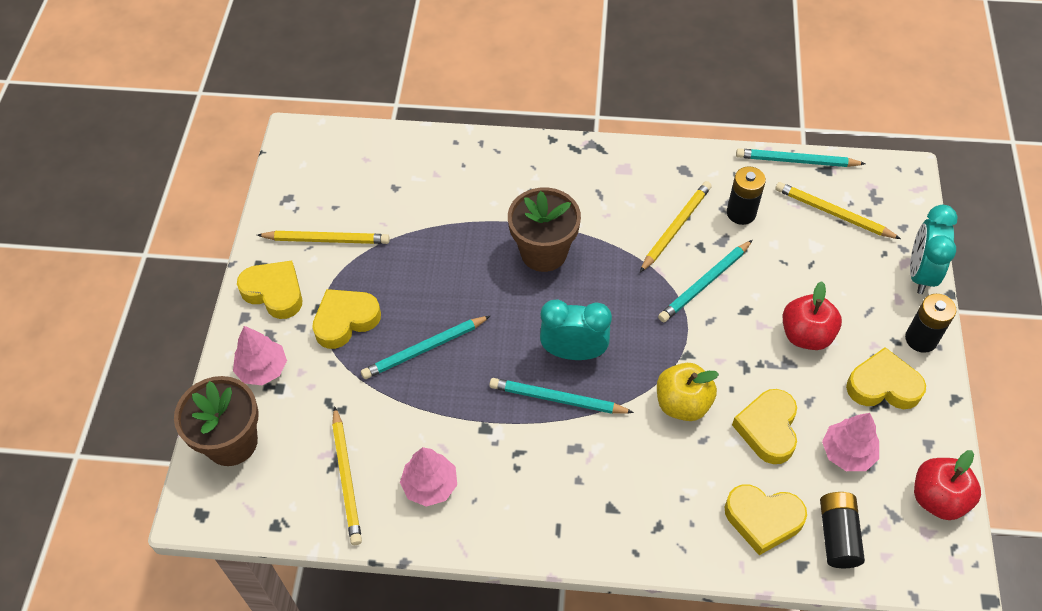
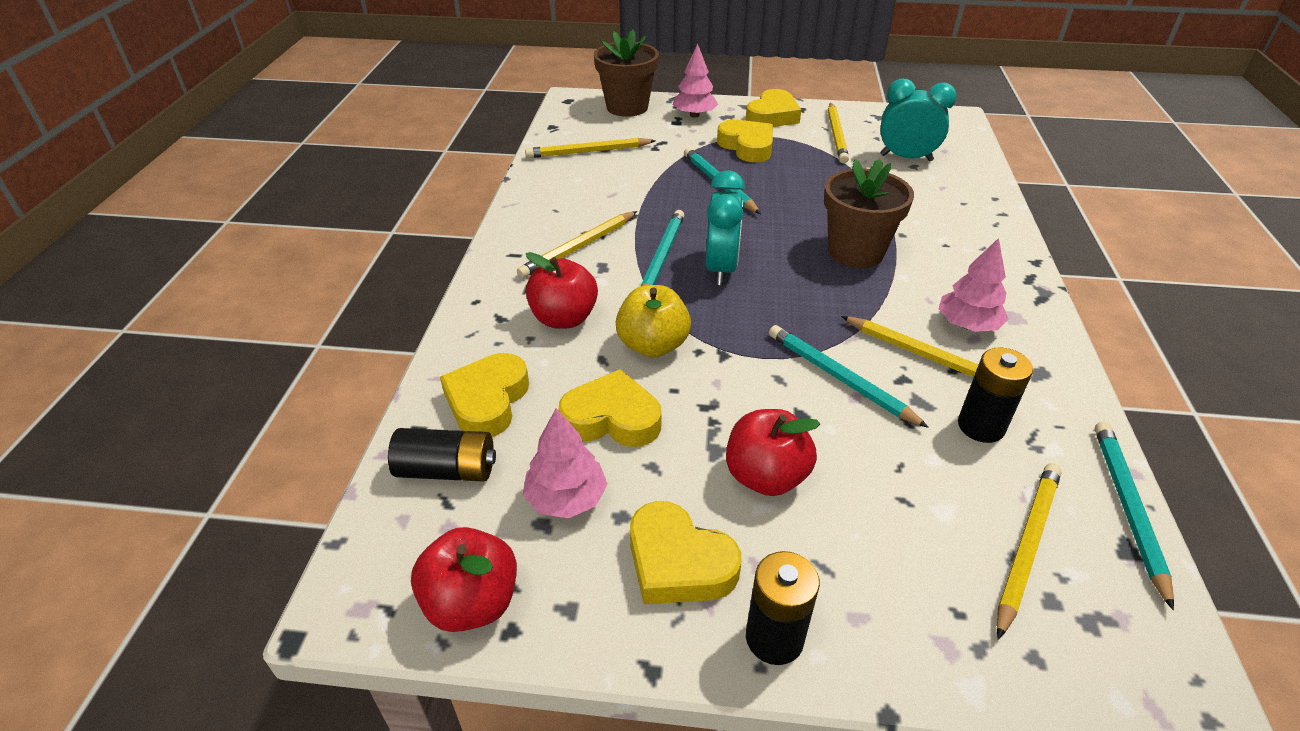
camera: 90 degrees right, 15 degrees down
(430, 485) = (574, 188): pink tree -> pink tree (967, 325)
(544, 471) = (578, 247): none -> yellow pencil
(654, 473) = (564, 318): none -> red apple
(883, 385) = (678, 562): yellow heart -> yellow heart turned 120 degrees clockwise
(920, 273) = (925, 667): turquoise clock -> turquoise clock (906, 158)

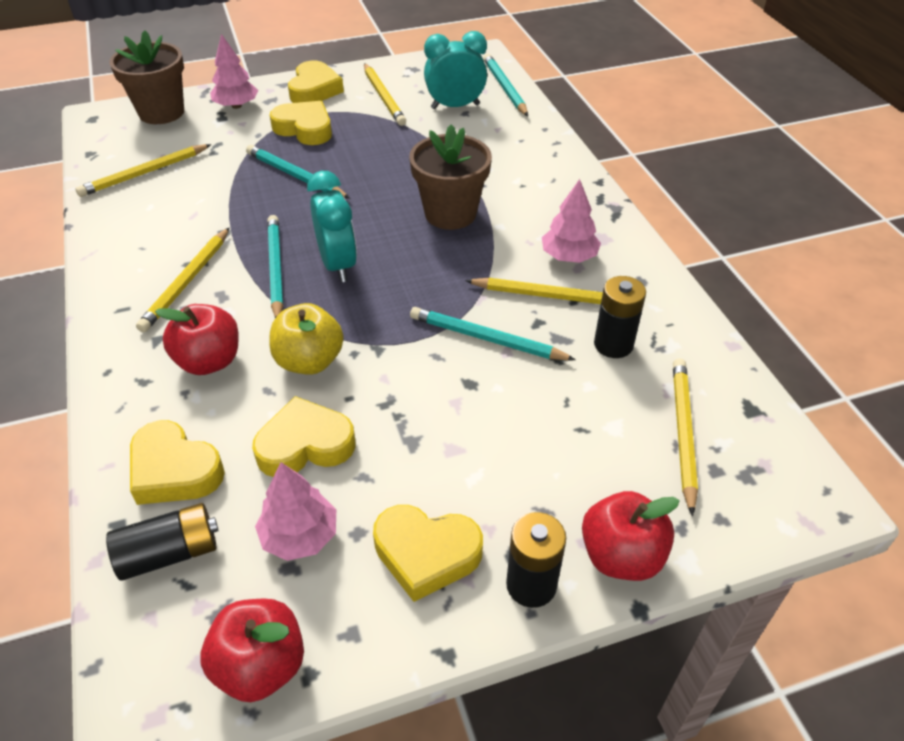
camera: 25 degrees left, 5 degrees up
(487, 401) = (174, 470): yellow heart -> yellow heart turned 45 degrees counterclockwise
(766, 476) = (464, 450): red apple -> red apple (621, 556)
(1128, 508) = (739, 376): turquoise pencil -> turquoise pencil (505, 88)

